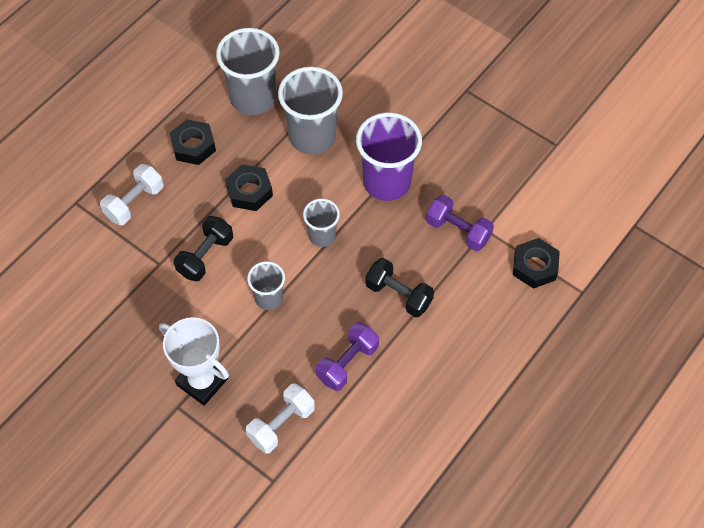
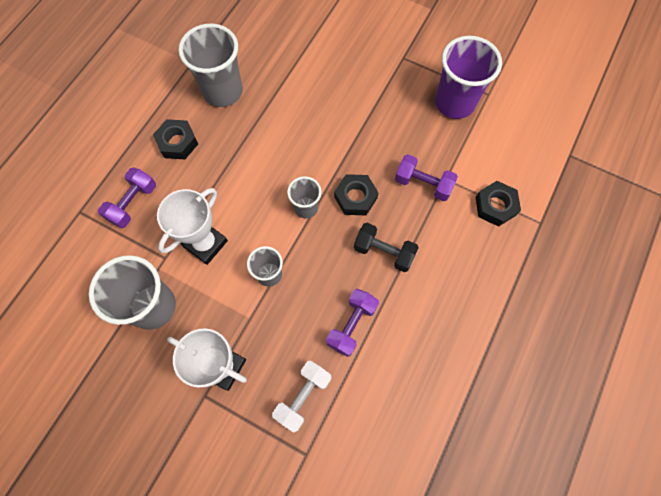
camera: 10 degrees left, 10 degrees up
(134, 202) = (133, 203): white dumbbell -> purple dumbbell
(205, 256) = (205, 244): black dumbbell -> white trophy
(249, 191) = (234, 177): black nut -> black nut (355, 197)
(312, 137) = (280, 118): grey cup -> grey cup (153, 306)
(386, 182) = (352, 149): purple cup -> purple cup (454, 103)

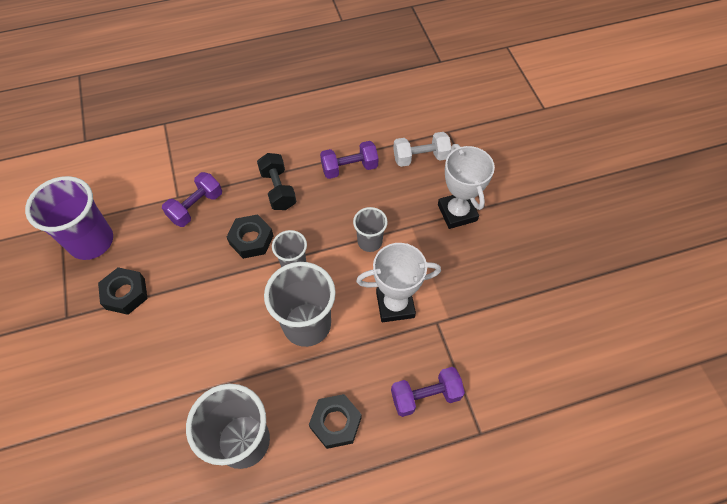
camera: 135 degrees left, 10 degrees down
(153, 306) = (475, 292): grey cup -> grey cup (307, 324)
(423, 184) = (196, 207): purple dumbbell -> purple dumbbell turned 60 degrees clockwise
(495, 206) = (174, 154): black nut -> black nut (125, 294)

